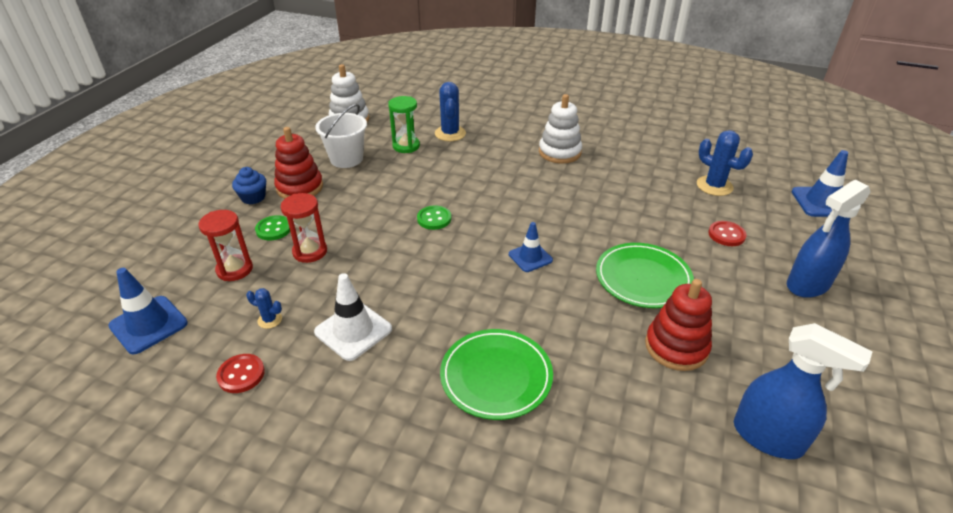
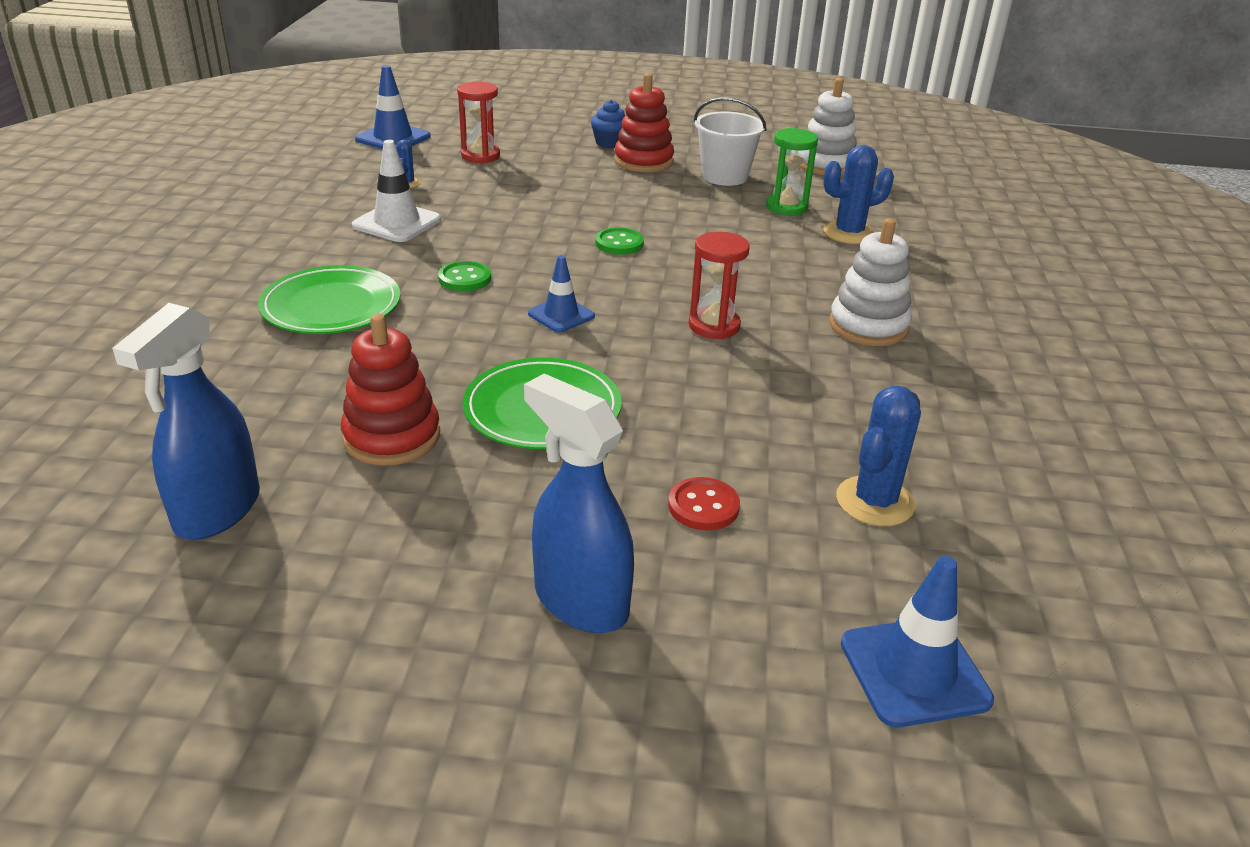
camera: 75 degrees right, 5 degrees down
(241, 374) = (331, 184): red button -> none
(274, 229) = (556, 161): green button -> green button (465, 278)
(310, 252) = (522, 184): red hourglass -> red hourglass (714, 326)

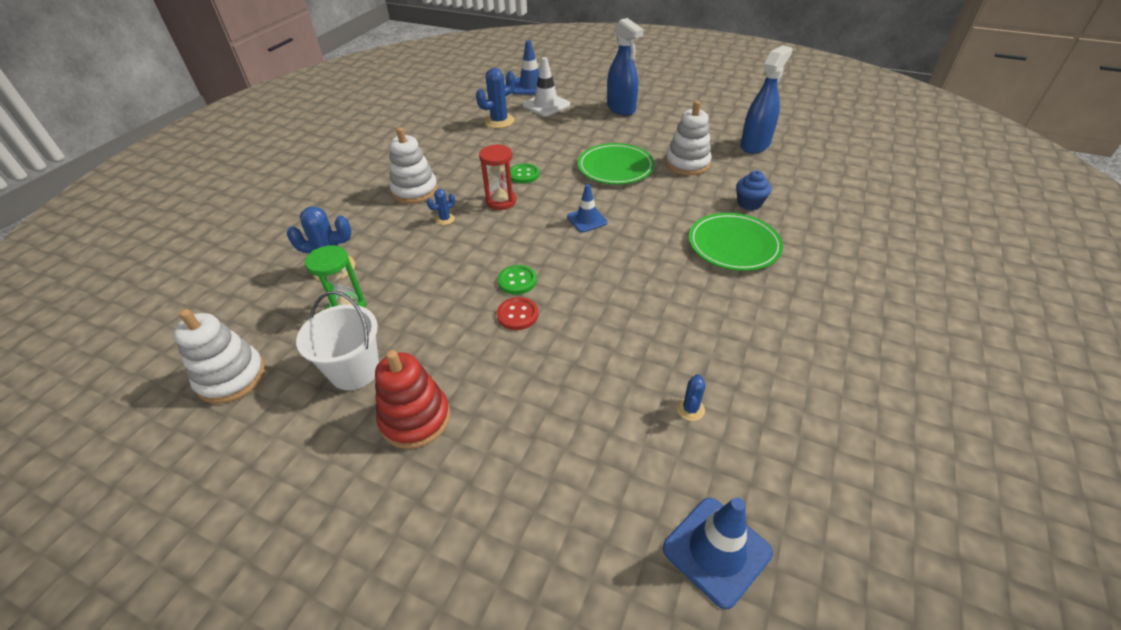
camera: 160 degrees left, 10 degrees up
(392, 437) = (687, 164): red stacking toy -> white stacking toy
(397, 223) = (696, 335): white traffic cone -> white traffic cone (546, 105)
(465, 278) = (643, 259): green button -> green button (524, 175)
(480, 156) = (600, 466): red hourglass -> none
(610, 143) = (426, 478): blue cupcake -> blue cupcake (749, 203)
(703, 506) = (564, 127): red button -> red button (517, 315)
(775, 294) = (445, 219): none -> blue cactus

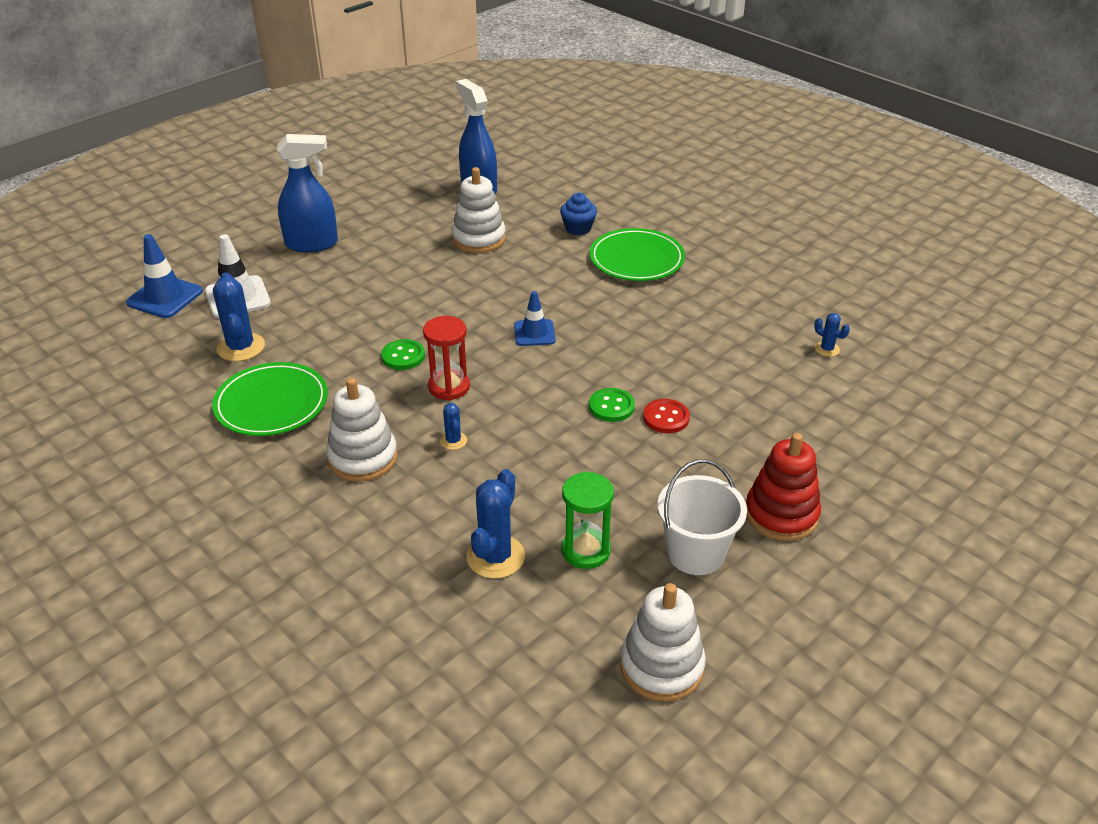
camera: 70 degrees left, 5 degrees down
(615, 167) = (445, 286): green plate -> green plate (271, 403)
(716, 550) = (954, 378): blue traffic cone -> none

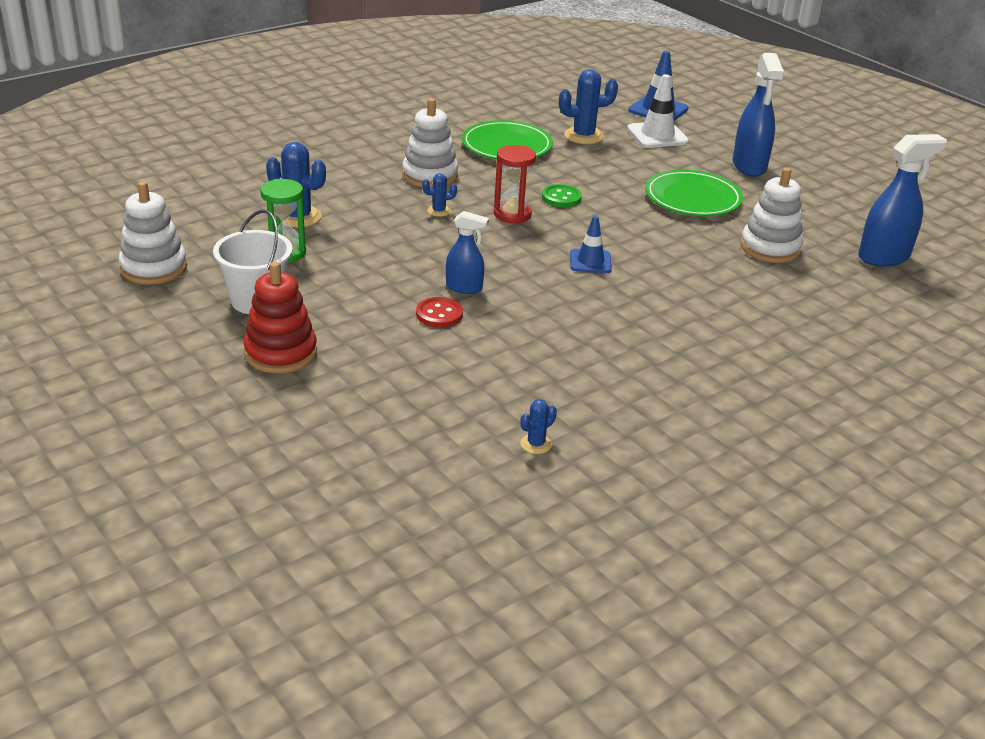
camera: 95 degrees right, 5 degrees down
(578, 228) = (802, 310): blue cupcake -> none
(611, 406) = (464, 288): green button -> blue spray bottle
(636, 259) = (735, 340): green plate -> green plate (692, 198)

